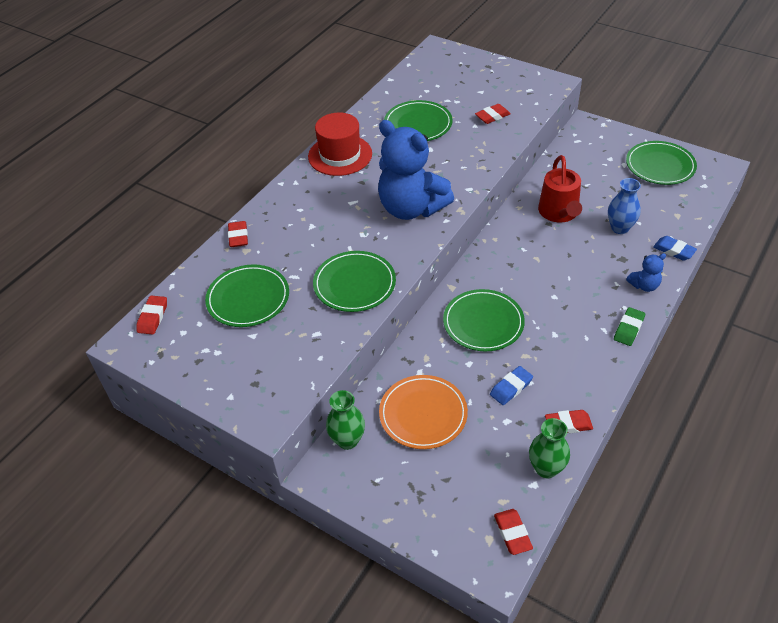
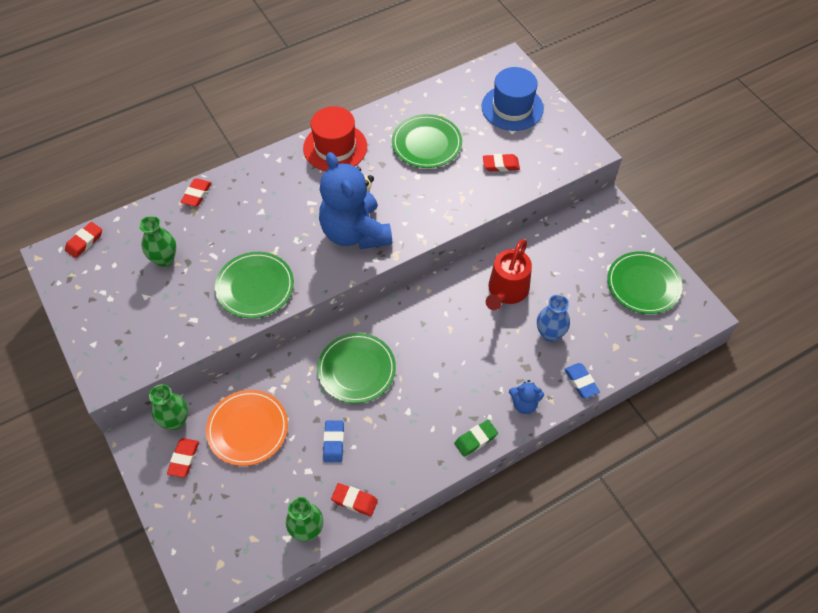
camera: 25 degrees right, 10 degrees up
(248, 298) = (164, 259): green plate -> green vase
(467, 76) = (512, 107): none -> blue hat
(511, 388) = (334, 442): blue eraser -> blue eraser turned 75 degrees counterclockwise
(512, 533) = (240, 569): red eraser -> red eraser (184, 459)

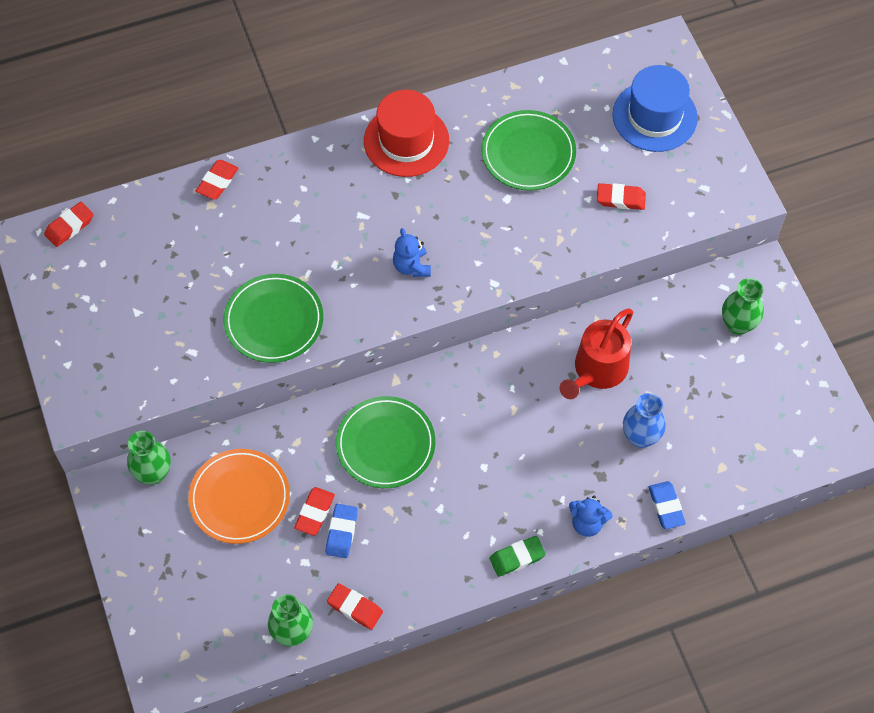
camera: 10 degrees right, 5 degrees up
(164, 259) = (166, 266): green vase -> green vase (737, 325)
(184, 459) = (158, 522): red eraser -> red eraser (315, 513)
(355, 232) = (411, 266): blue teddy bear -> blue teddy bear, size x0.43
(643, 284) = (779, 390): green plate -> none

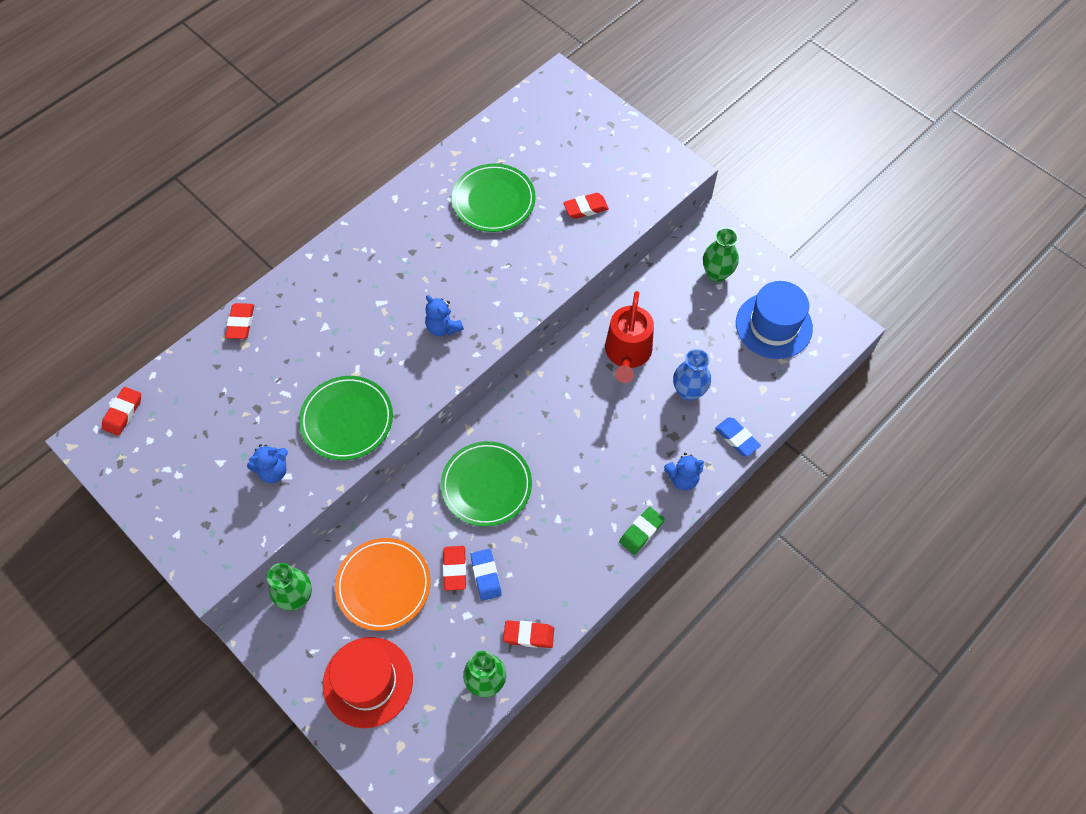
camera: 25 degrees left, 0 degrees up
(182, 341) = (273, 471): none -> blue teddy bear
(406, 141) = (388, 228): red hat -> red hat (368, 682)
(654, 116) = (579, 135): blue hat -> blue hat (773, 325)

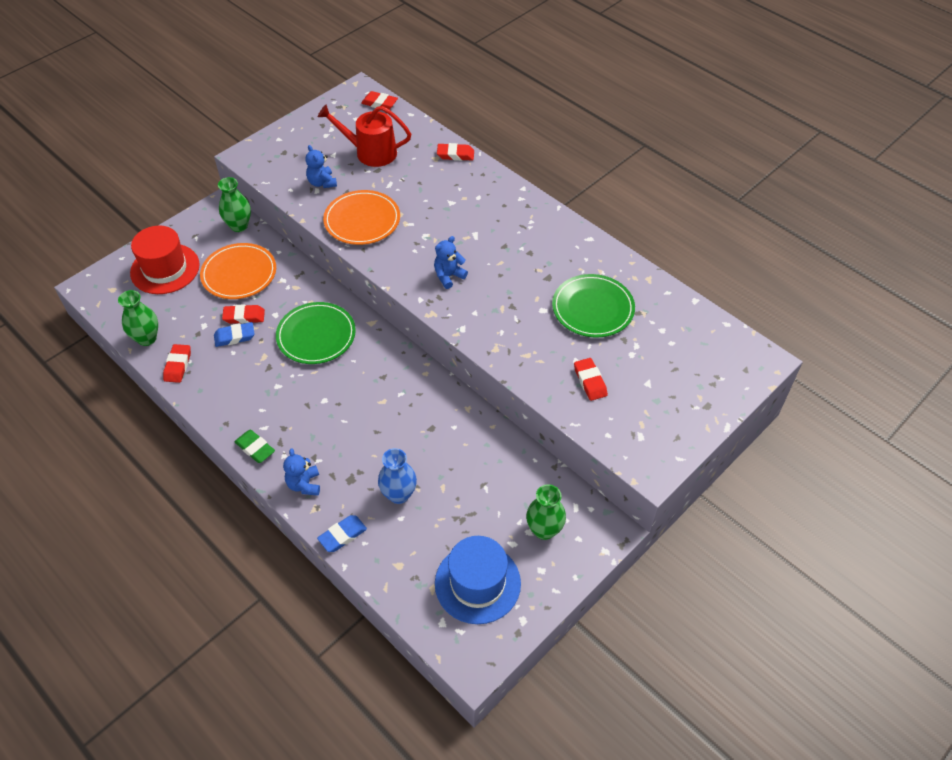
camera: 90 degrees right, 10 degrees down
(347, 420) = (362, 220): green plate -> orange plate
(627, 353) = (445, 443): red watering can -> red watering can (371, 152)

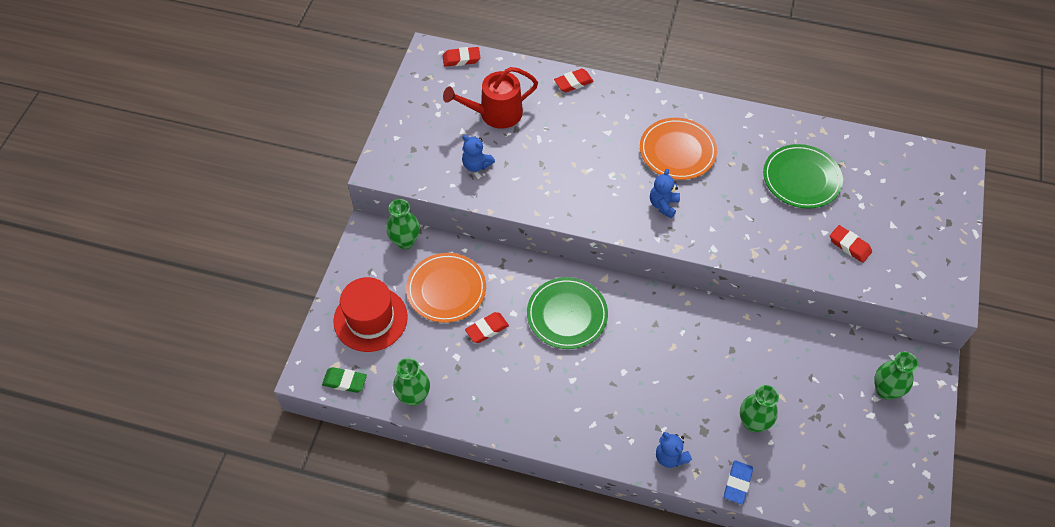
camera: 30 degrees left, 5 degrees up
(178, 365) = (466, 407): red eraser -> none
(234, 337) = (495, 353): blue eraser -> none
(255, 448) = (601, 447): green eraser -> green eraser (345, 381)
(362, 220) = (544, 186): orange plate -> orange plate (677, 151)
(399, 494) = (753, 422): blue vase -> green vase
(477, 583) = (871, 463): blue hat -> none

